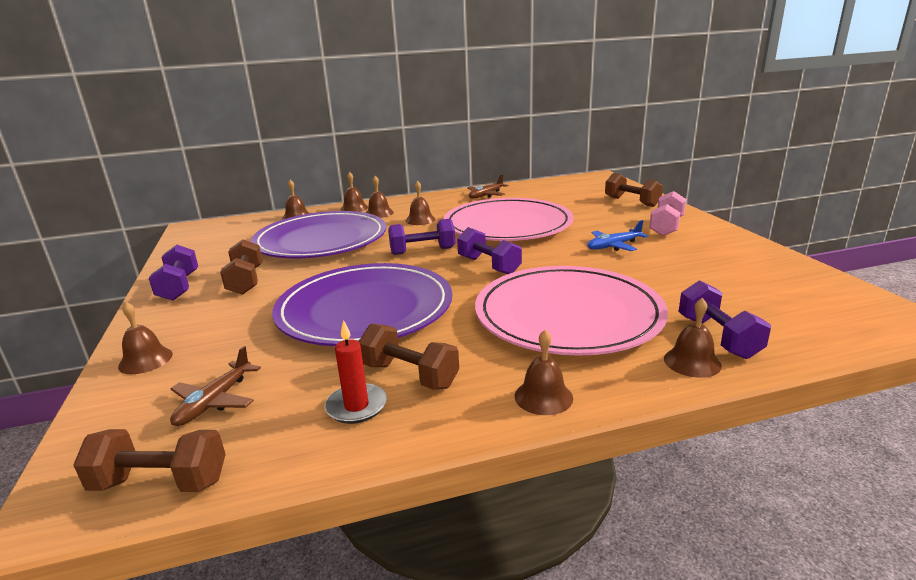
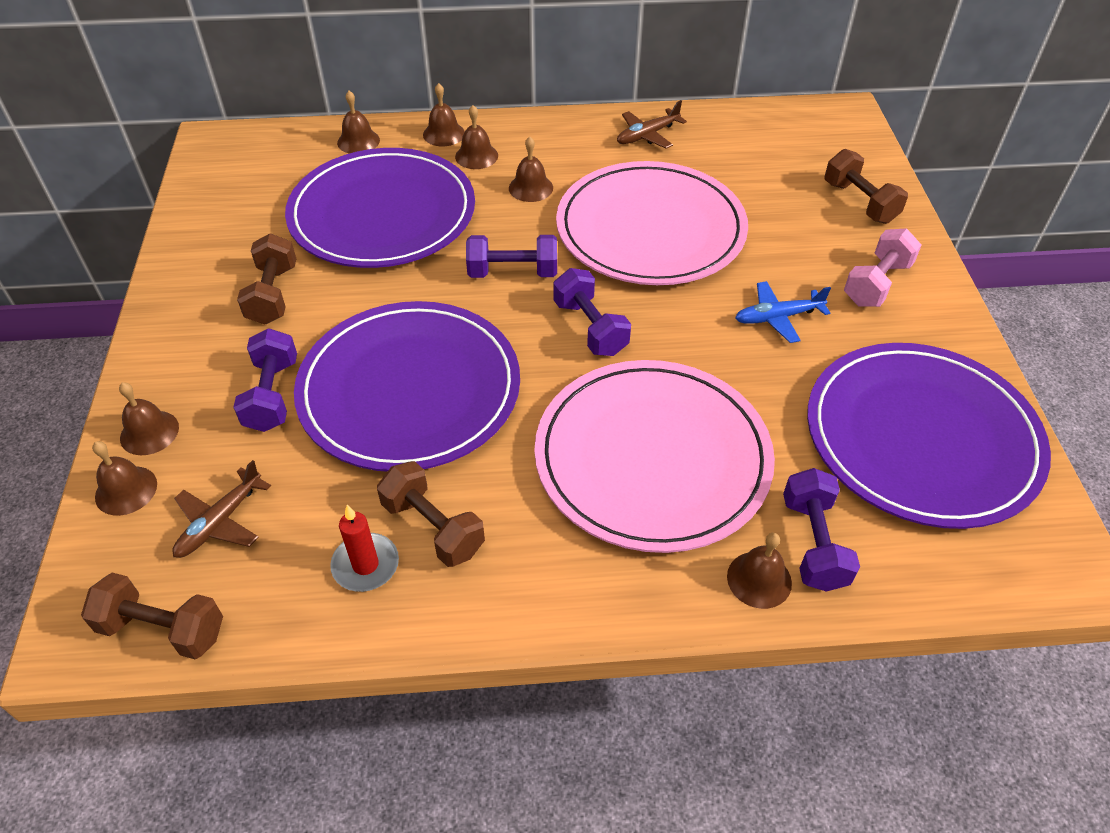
camera: 10 degrees right, 25 degrees up
(179, 287) = (190, 289): purple dumbbell -> purple dumbbell (272, 395)
(543, 396) = (567, 597): brown bell -> brown bell (126, 490)
(749, 280) = (921, 437): none -> purple plate

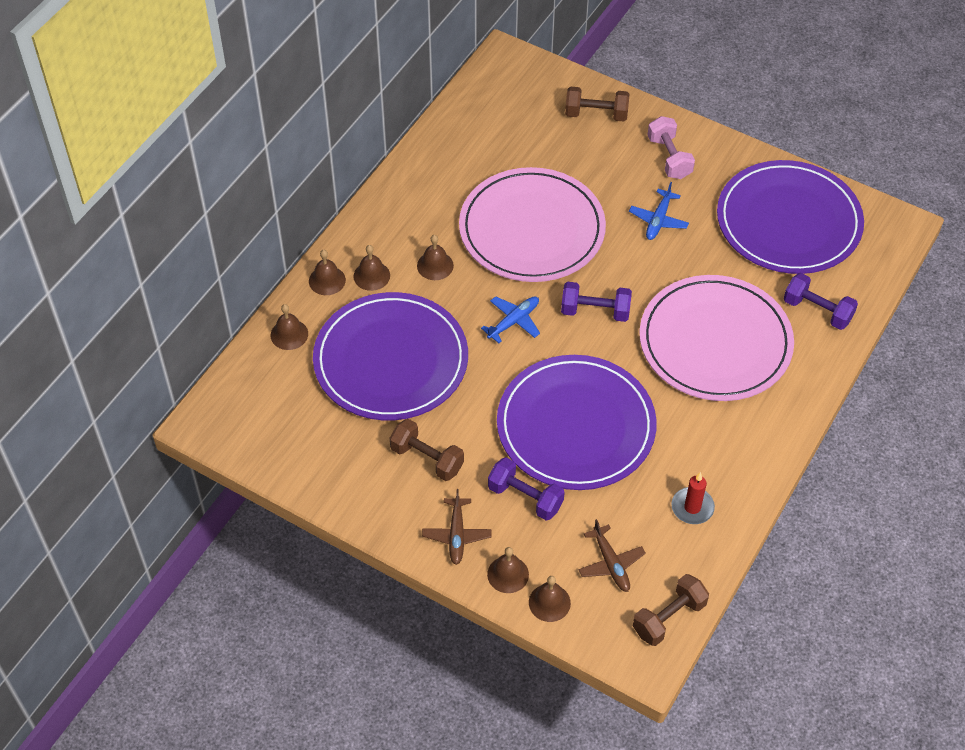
camera: 55 degrees left, 5 degrees up
(433, 527) = (689, 465): brown dumbbell -> none
(513, 272) = (513, 321): purple dumbbell -> blue plane
(647, 135) = (434, 171): brown plane -> brown plane (457, 534)
(759, 579) = (821, 346): brown bell -> none

